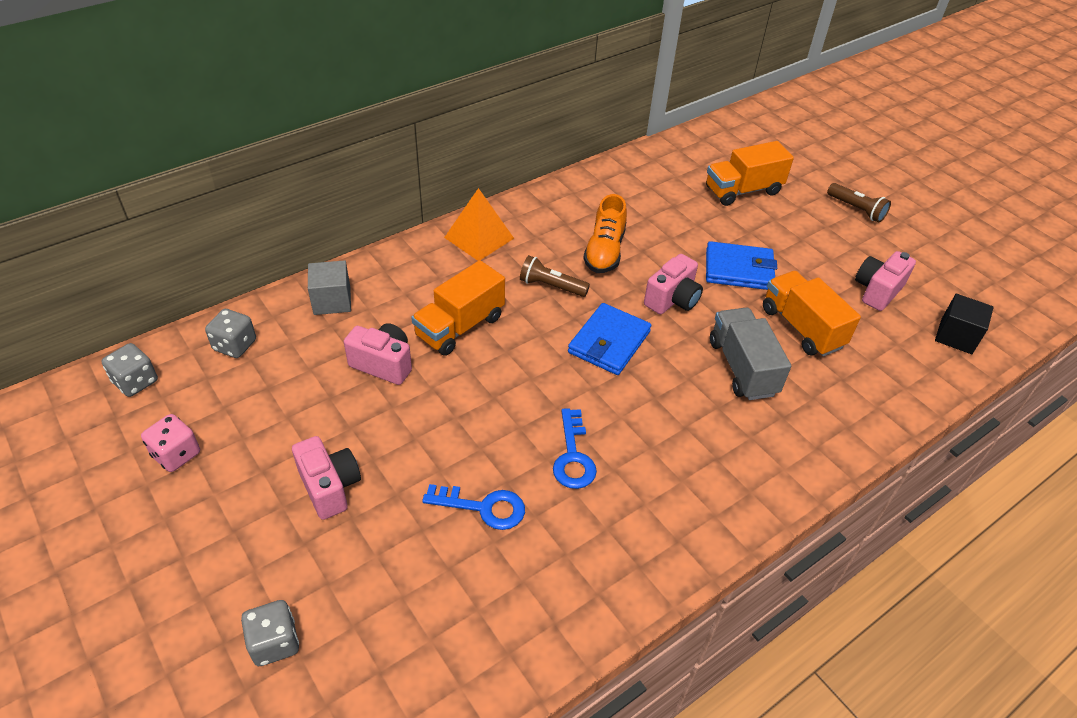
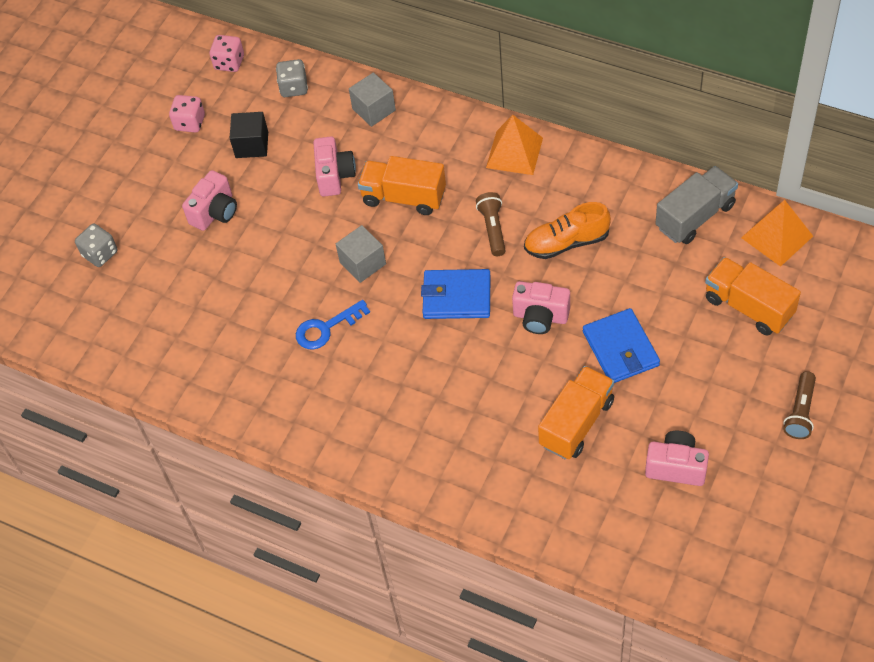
camera: 70 degrees right, 10 degrees up
(135, 382) = (229, 63): grey dice -> pink dice
(483, 507) = (251, 300): blue key -> none
(513, 391) = (363, 263): none -> grey cube
(687, 151) = (777, 237): none -> orange pyramid
(742, 367) = (493, 397): grey truck -> grey truck (695, 216)
(956, 336) = (658, 549): black cube -> black cube (252, 145)

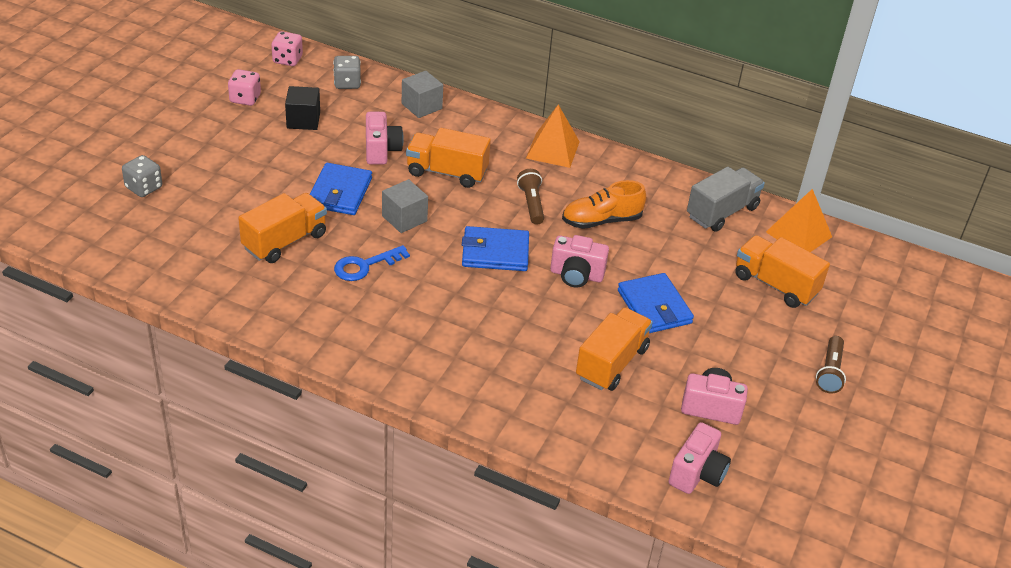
camera: 10 degrees left, 15 degrees down
(215, 212) = (262, 167): pink camera -> pink camera (697, 473)
(245, 306) = (285, 241): none -> orange truck
(295, 237) = (340, 192): none -> blue wallet

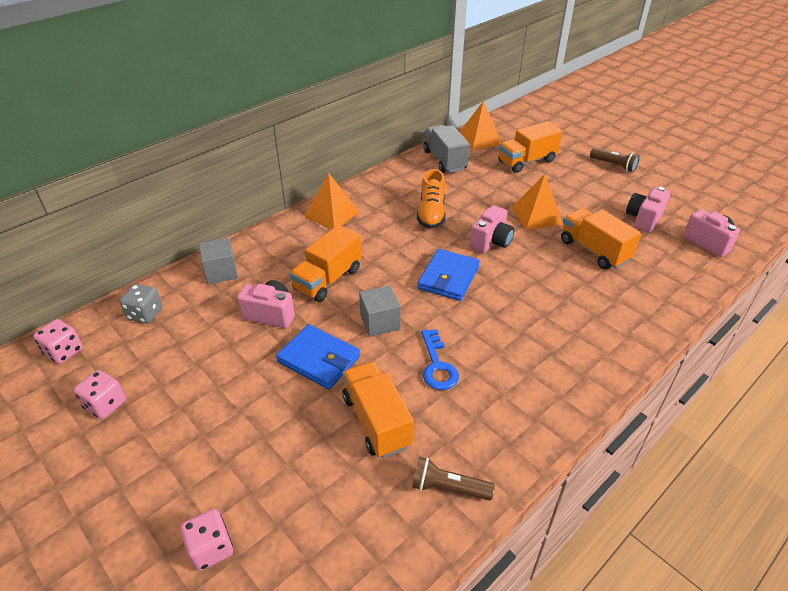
camera: 65 degrees left, 0 degrees up
(144, 187) = (211, 548): grey dice -> pink dice
(303, 120) = (182, 362): black cube -> none
(531, 204) = (395, 242): brown flashlight -> brown flashlight (448, 488)
(654, 307) = (536, 215): blue wallet -> orange pyramid

